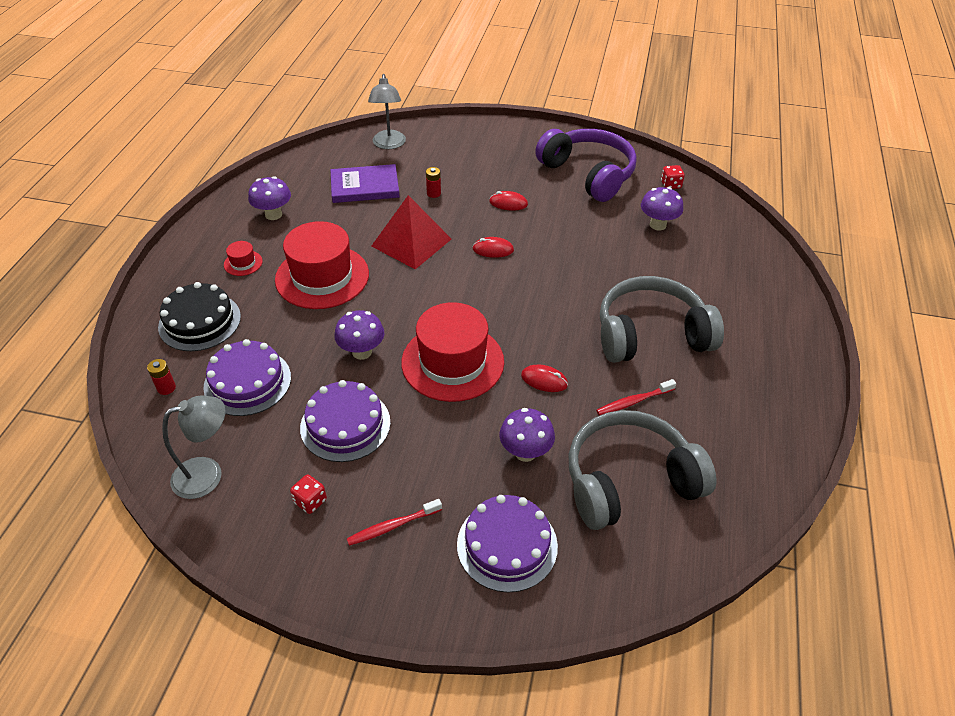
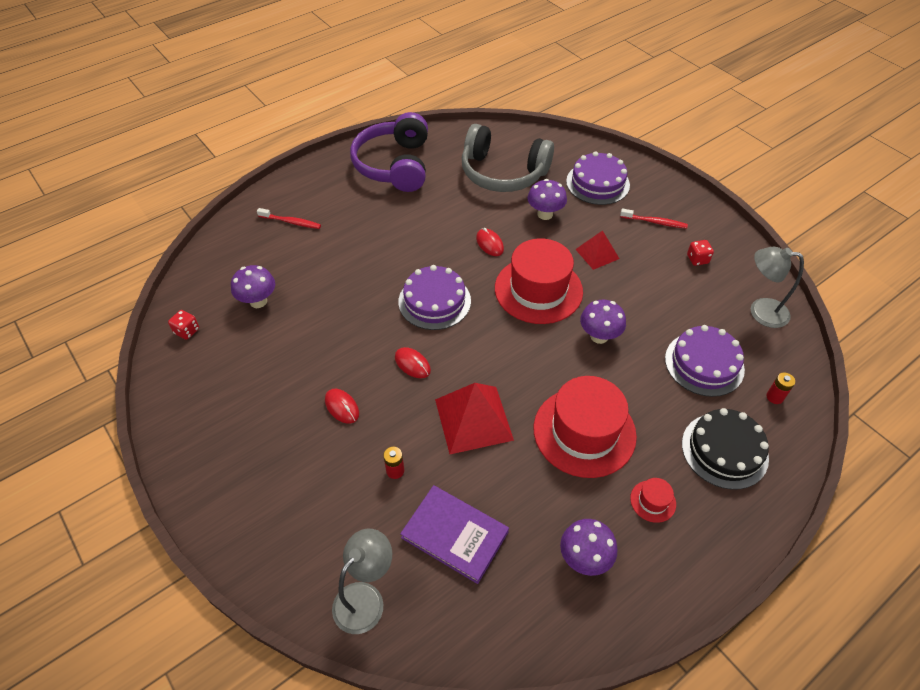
camera: 140 degrees left, 5 degrees up
(345, 425) = (647, 291): purple cake -> purple cake (434, 301)
(427, 437) = (597, 254): none -> red pyramid
(588, 174) = (230, 392): purple headphones -> purple headphones (394, 165)
(633, 401) = (451, 203): red toothbrush -> red toothbrush (291, 222)
(651, 334) = (386, 230): grey headphones -> none

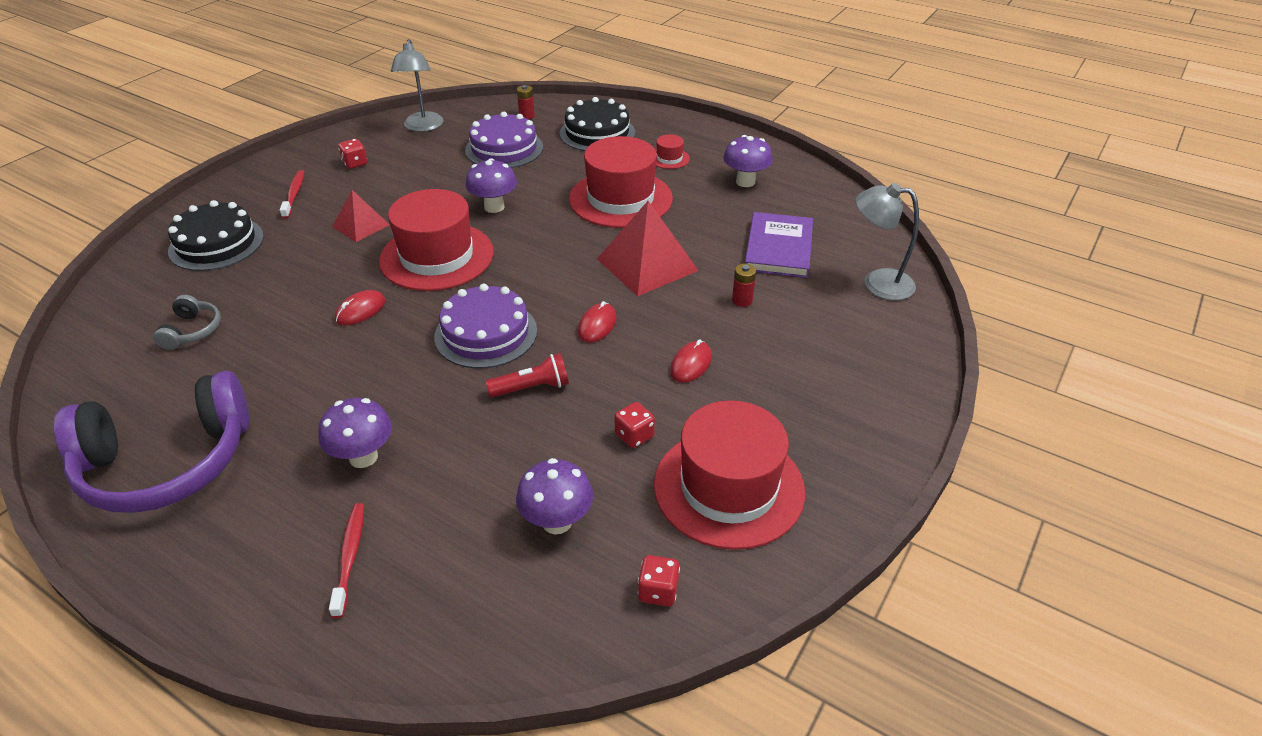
camera: 110 degrees left, 10 degrees down
(227, 387) = (729, 487): none -> red hat
(296, 353) = (634, 436): none -> red dice
(368, 313) = (532, 388): none -> red flashlight
(503, 173) = (192, 331): grey headphones -> grey headphones, size x0.43
(545, 214) = (289, 275): purple mushroom -> purple mushroom (363, 457)
(597, 183) = (216, 243): purple cake -> black cake

